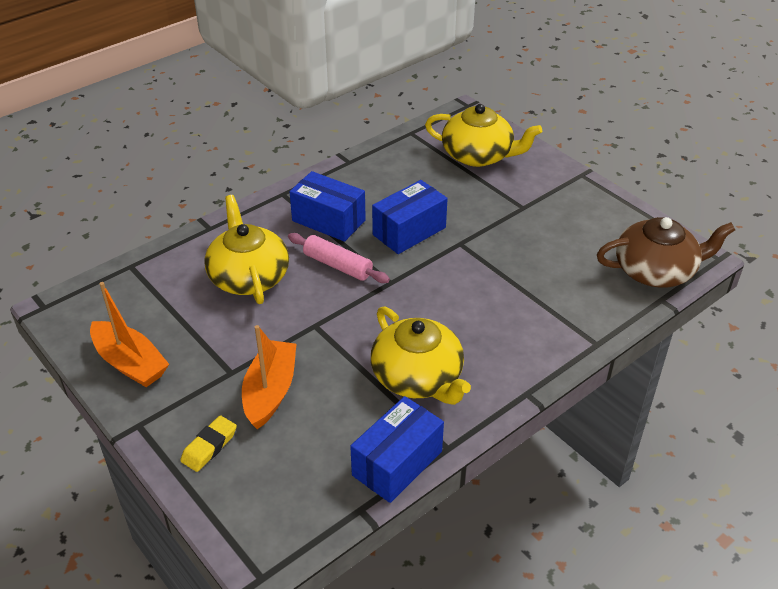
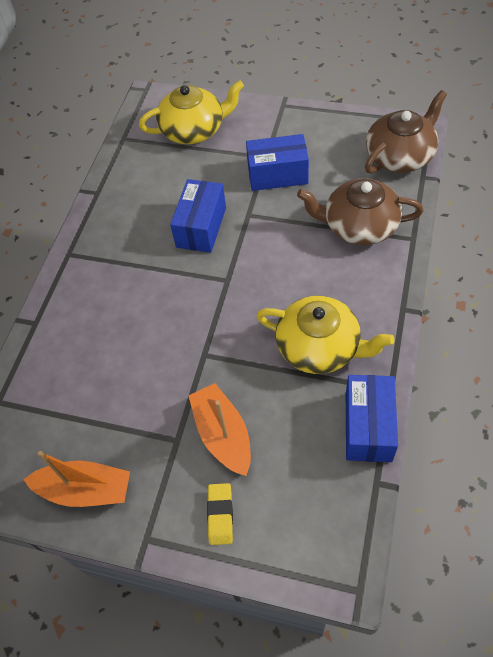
camera: 30 degrees left, 15 degrees up
(248, 276) = (110, 346): yellow teapot -> none
(328, 220) = (129, 256): blue box -> blue box (277, 175)
(337, 265) = (173, 291): pink rolling pin -> none
(554, 305) = (359, 226): none -> brown teapot

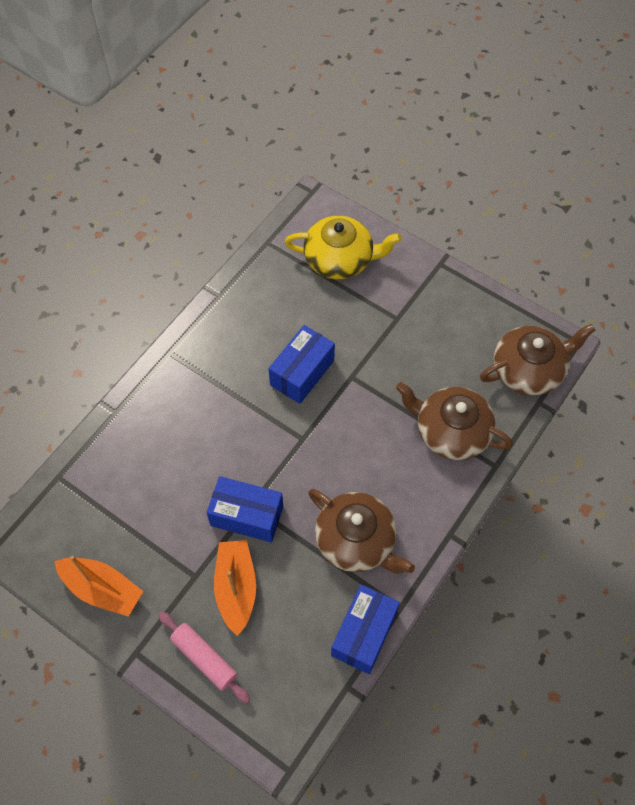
camera: 15 degrees right, 5 degrees up
(220, 515) = (204, 658): yellow eraser -> pink rolling pin
(277, 175) = (399, 343): blue box -> blue box (247, 516)
(319, 347) = (356, 540): yellow teapot -> brown teapot

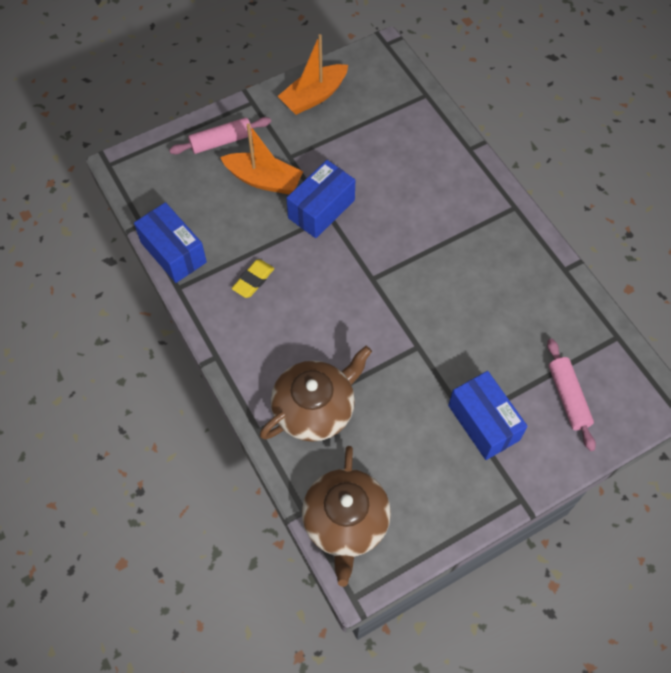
camera: 115 degrees right, 0 degrees up
(302, 373) = (442, 305): blue box -> blue box (483, 423)
(340, 259) = (568, 397): yellow teapot -> pink rolling pin
(356, 540) = (253, 280): brown teapot -> yellow eraser

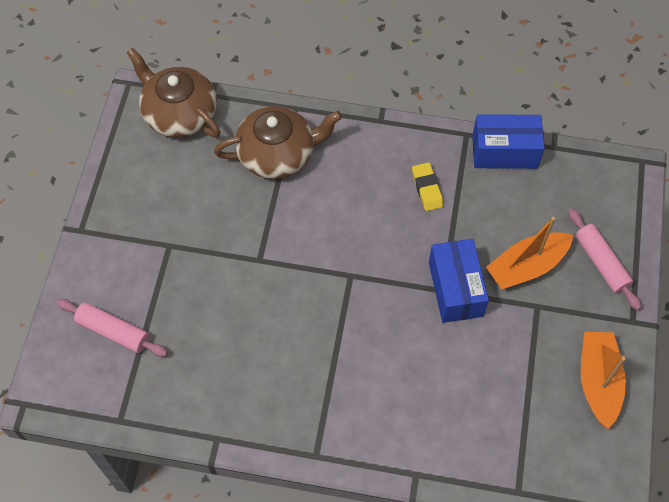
camera: 130 degrees right, 0 degrees up
(221, 141) = (601, 263): pink rolling pin -> pink rolling pin turned 45 degrees counterclockwise
(315, 408) = (278, 154): brown teapot -> brown teapot turned 105 degrees counterclockwise
(483, 423) = (156, 254): blue box -> none

